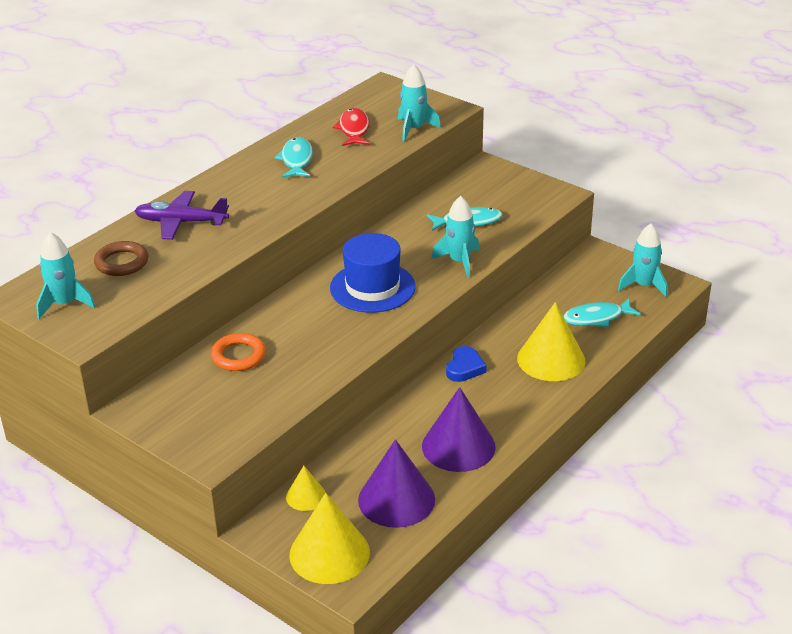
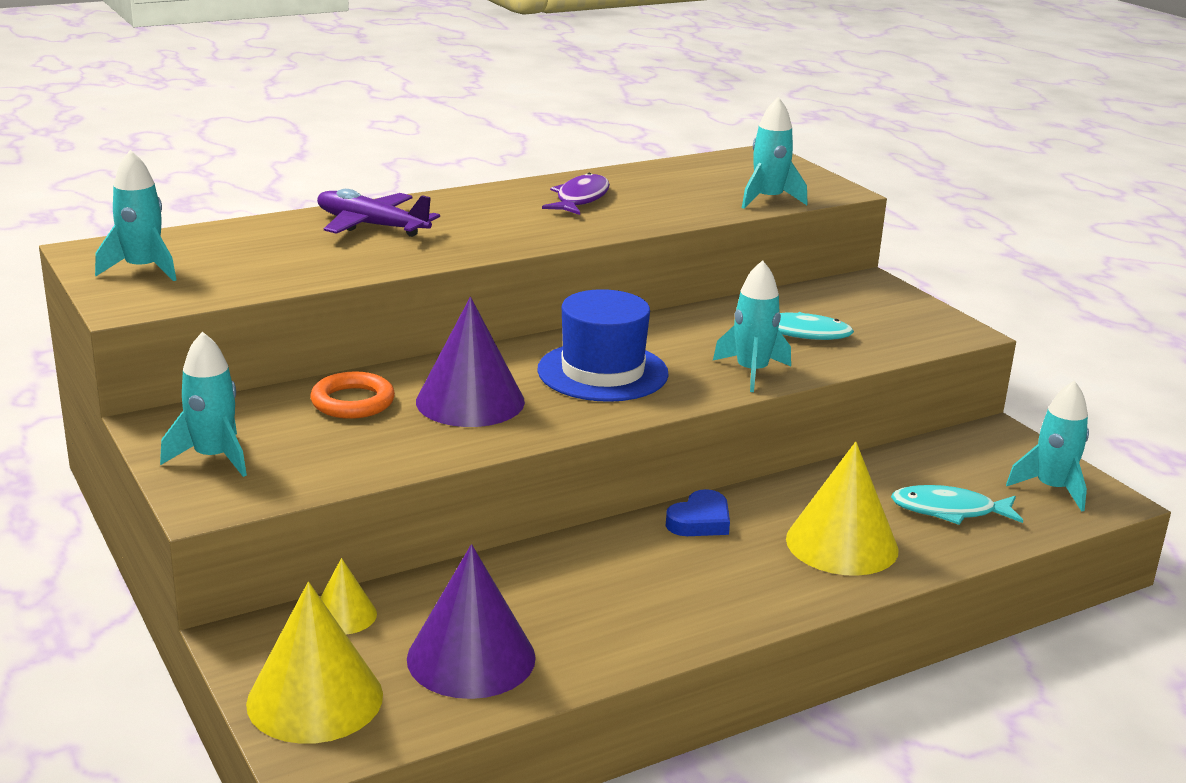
camera: 20 degrees right, 10 degrees down
(122, 262) = (256, 247): brown ring -> none
(187, 423) = (213, 457): none -> turquoise rocket
(296, 160) = (580, 199): turquoise fish -> purple fish
(354, 129) = (684, 186): red fish -> none
(458, 446) = (618, 615): purple cone -> purple cone (470, 401)

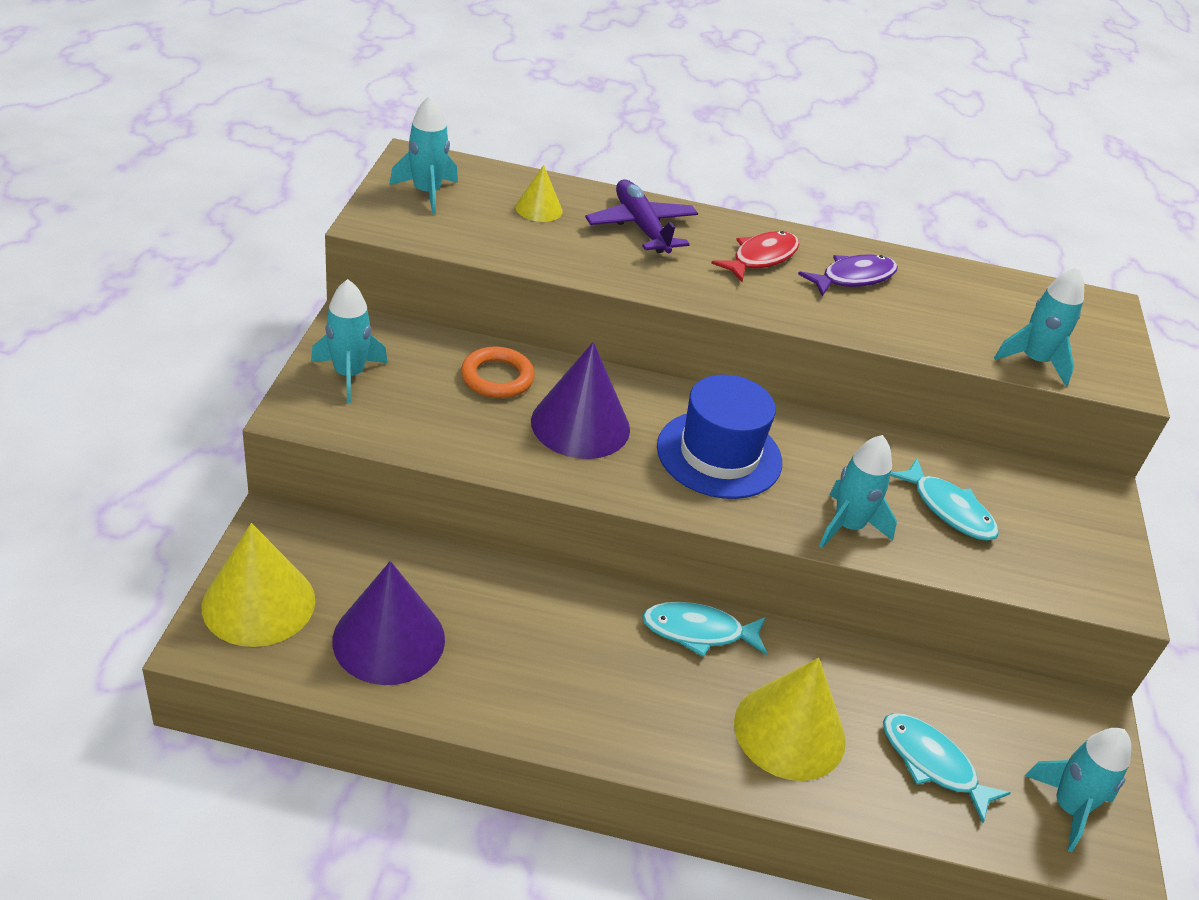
camera: 35 degrees right, 15 degrees up
(344, 615) = (353, 547): yellow cone -> yellow cone (539, 209)
(496, 211) = (761, 258): none -> red fish
(700, 521) = (698, 632): blue heart -> turquoise fish

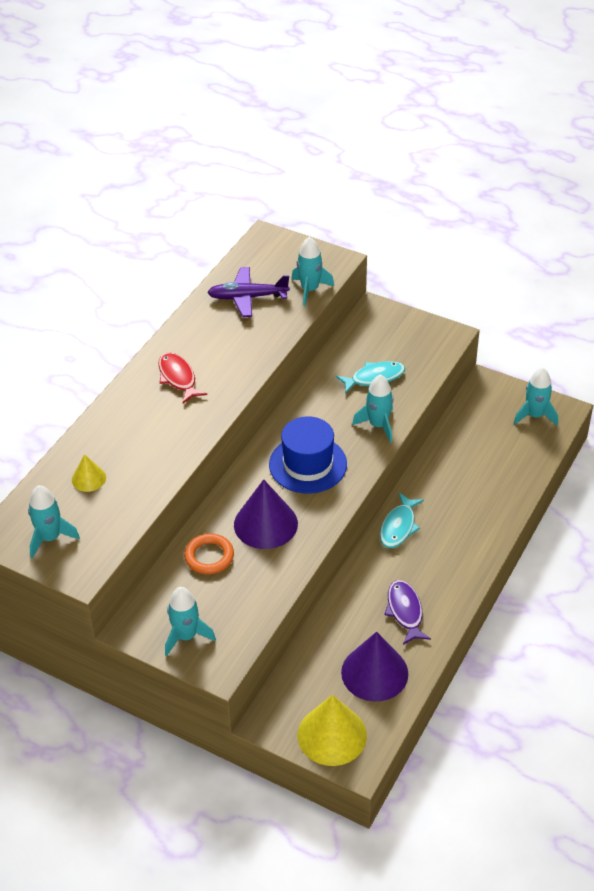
camera: 65 degrees left, 5 degrees up
(641, 227) = (126, 429): purple plane -> purple plane (247, 297)
(789, 731) = (472, 507): yellow cone -> none
(853, 278) = (211, 340): purple fish -> purple fish (405, 611)
(932, 764) = (502, 457): turquoise fish -> none

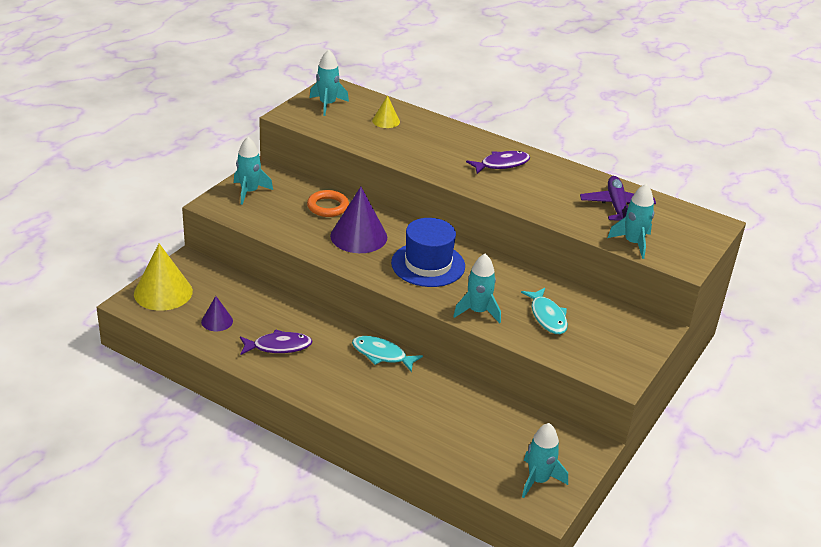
camera: 90 degrees right, 10 degrees down
(178, 378) = (501, 164): red fish -> purple fish
(374, 672) = (217, 321): purple cone -> purple cone, size x0.53

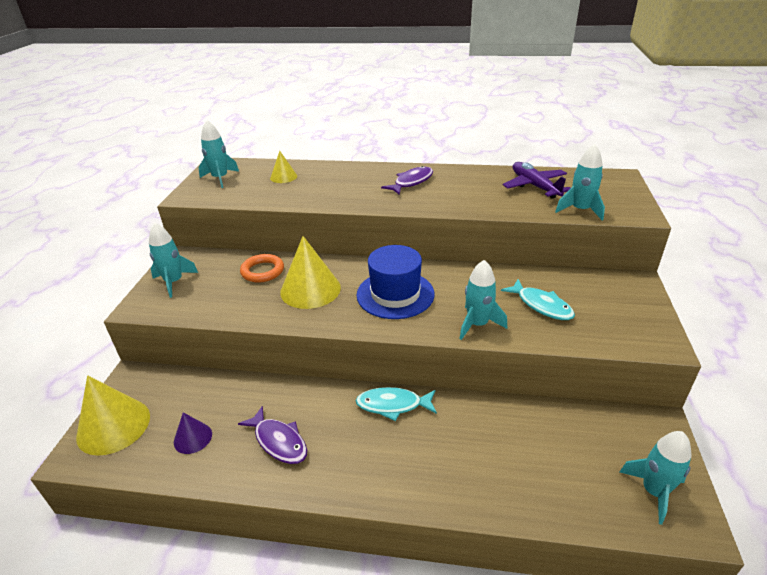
camera: 20 degrees left, 0 degrees up
(278, 346) = (279, 441): purple fish -> purple fish turned 75 degrees clockwise
(358, 236) = (310, 289): purple cone -> yellow cone

